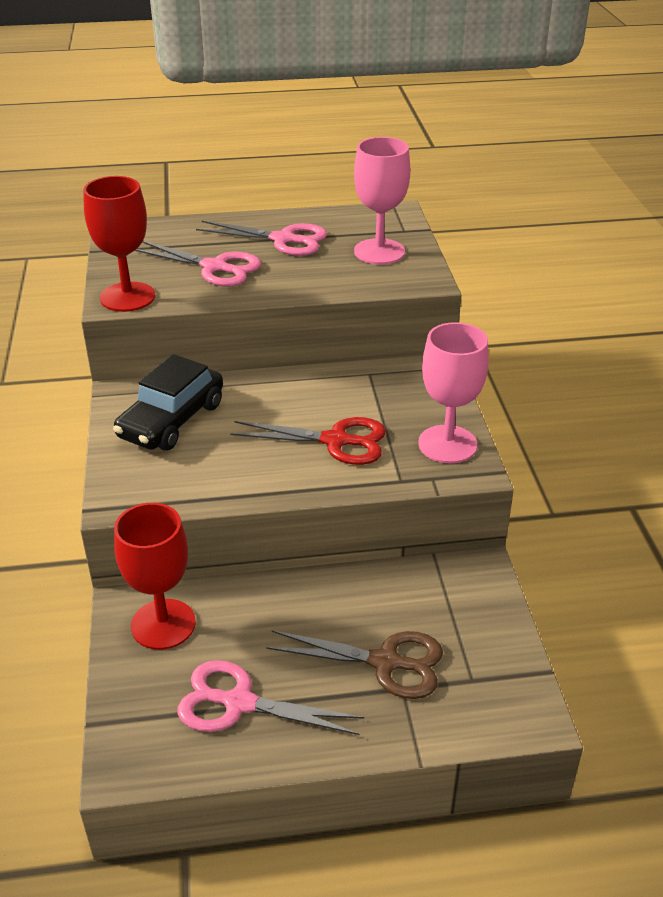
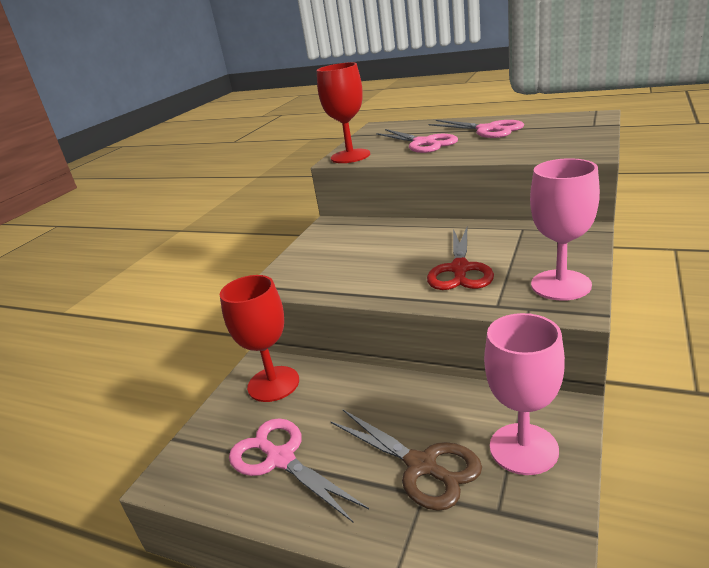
camera: 35 degrees right, 10 degrees down
(172, 420) = (349, 241): black car -> none
(336, 441) = (460, 269): red scissors -> red scissors turned 60 degrees clockwise
(379, 252) = (561, 136): pink goblet -> pink goblet (523, 448)

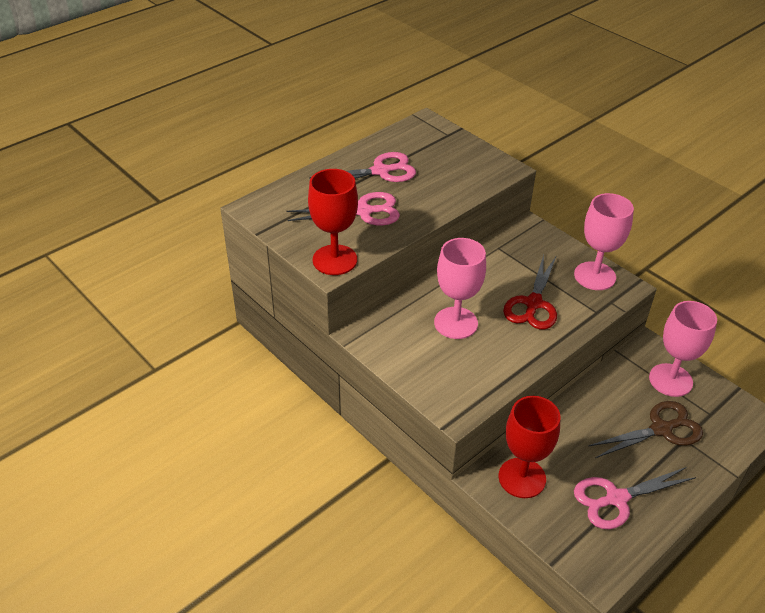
camera: 70 degrees left, 15 degrees up
(385, 247) = (456, 323): none -> pink goblet
(460, 269) = (533, 304): red scissors -> red scissors turned 75 degrees clockwise

